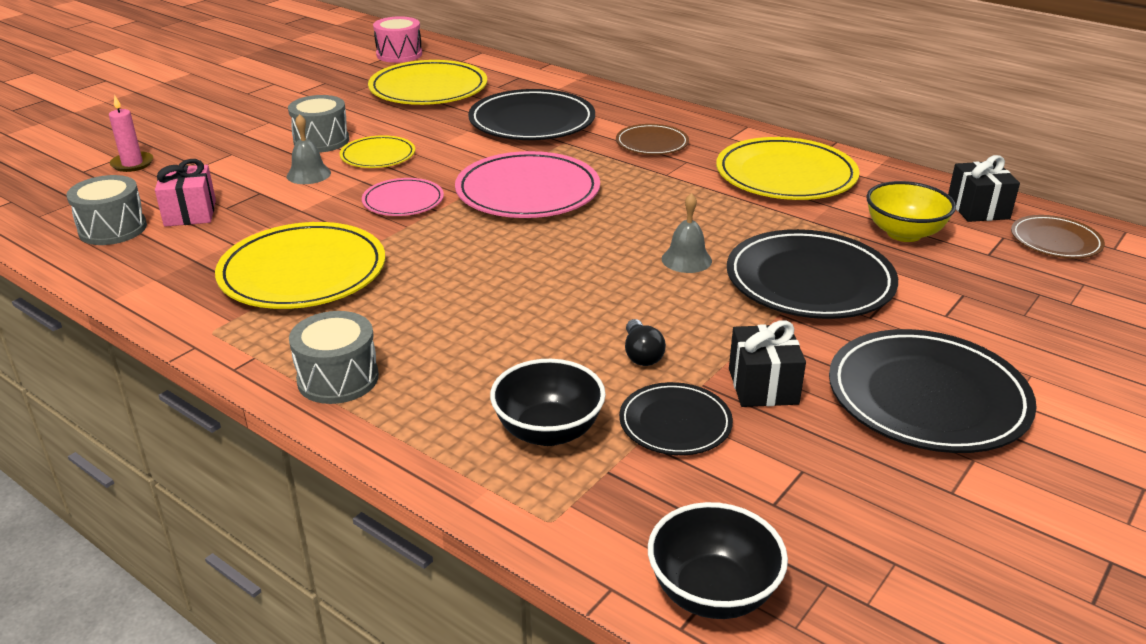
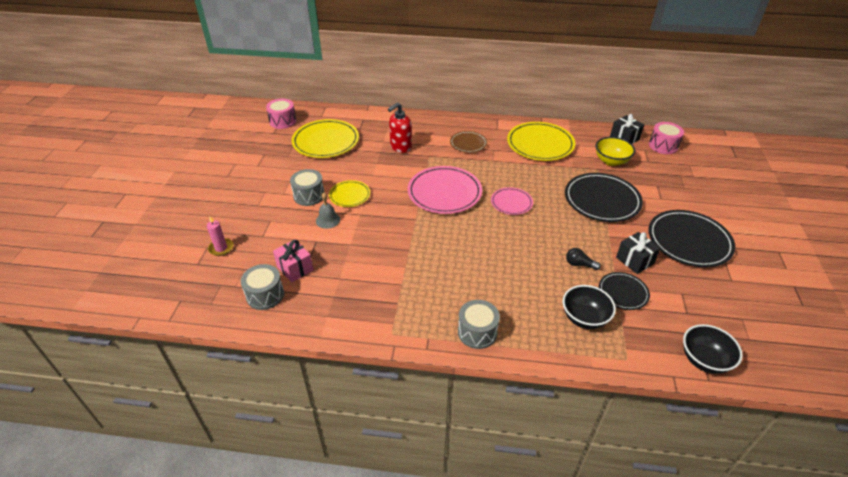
camera: 30 degrees left, 10 degrees up
(303, 272) = (395, 281): yellow plate -> none
(403, 201) = (394, 220): pink plate -> pink plate (511, 203)
(532, 121) = (400, 147): black plate -> red soap dispenser
(641, 354) = (579, 264): black light bulb -> black light bulb turned 150 degrees clockwise
(686, 259) = (547, 207): grey bell -> none
(1055, 241) = (663, 146): brown plate -> pink drum

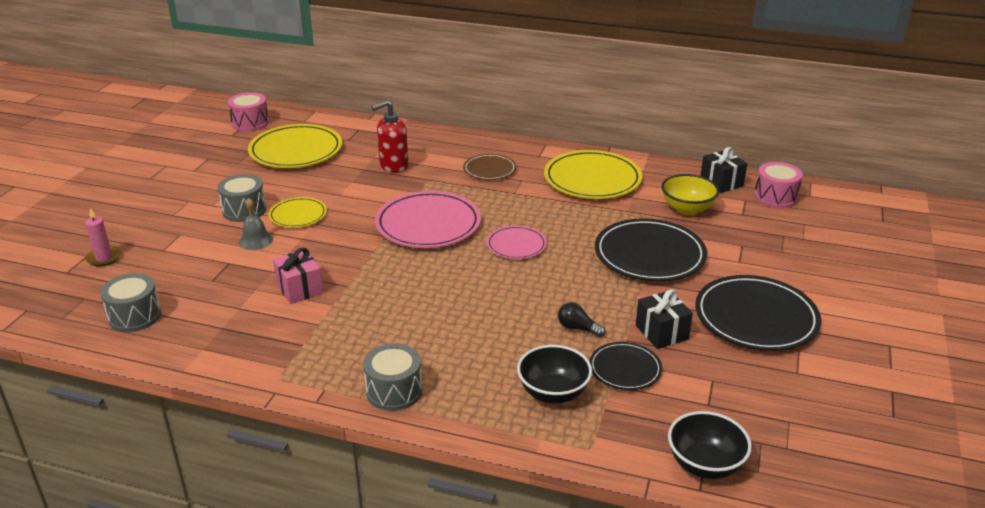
camera: 10 degrees right, 10 degrees down
(295, 268) = (187, 290): pink gift -> pink gift (300, 289)

